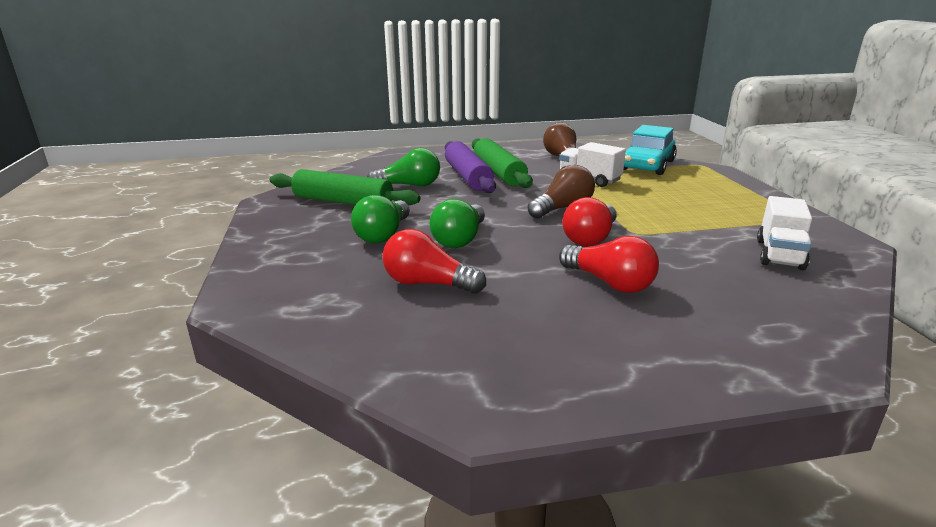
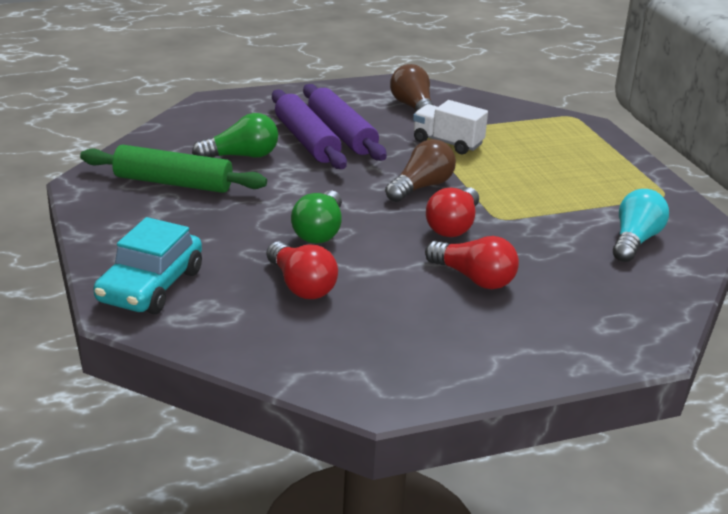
camera: 10 degrees left, 5 degrees up
(383, 235) = (236, 228): green light bulb -> none
(428, 284) = (301, 286): red light bulb -> red light bulb turned 135 degrees counterclockwise
(498, 173) = (341, 133): green rolling pin -> purple rolling pin
(647, 165) = (512, 119): turquoise car -> turquoise car (150, 286)
(779, 254) = (635, 241): white truck -> turquoise light bulb

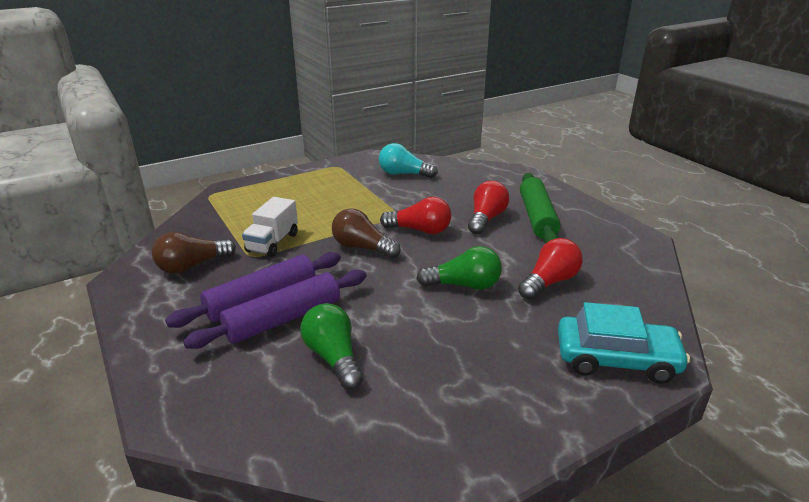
camera: 100 degrees left, 0 degrees up
(173, 183) = (418, 396): green rolling pin -> green rolling pin (537, 217)

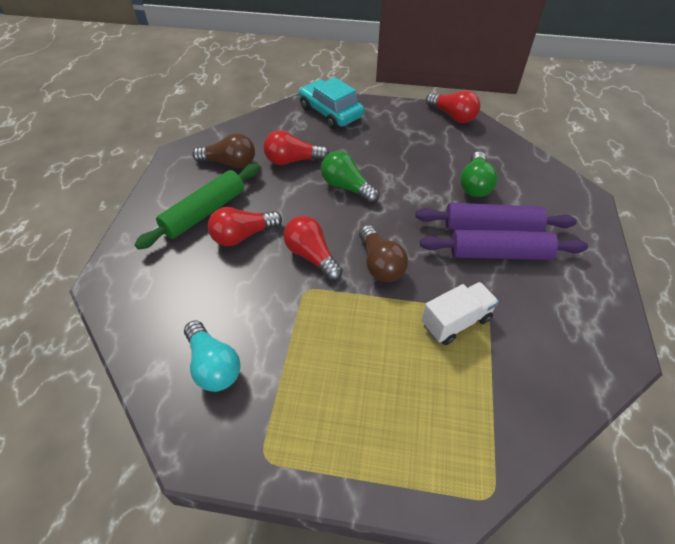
camera: 140 degrees left, 20 degrees up
(192, 266) = (549, 332): brown light bulb -> brown light bulb (229, 163)
(460, 464) = (452, 116): none -> red light bulb

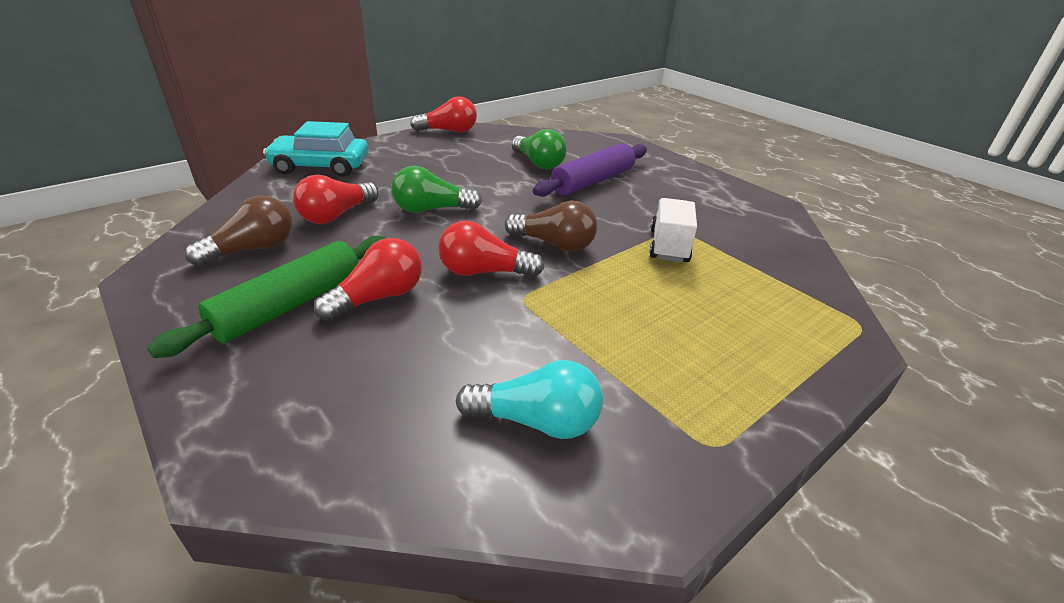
camera: 50 degrees left, 15 degrees down
(204, 212) = (290, 305): green rolling pin -> green rolling pin turned 45 degrees clockwise
(243, 235) = (379, 297): red light bulb -> red light bulb turned 150 degrees counterclockwise
(499, 253) = (624, 193): purple rolling pin -> none

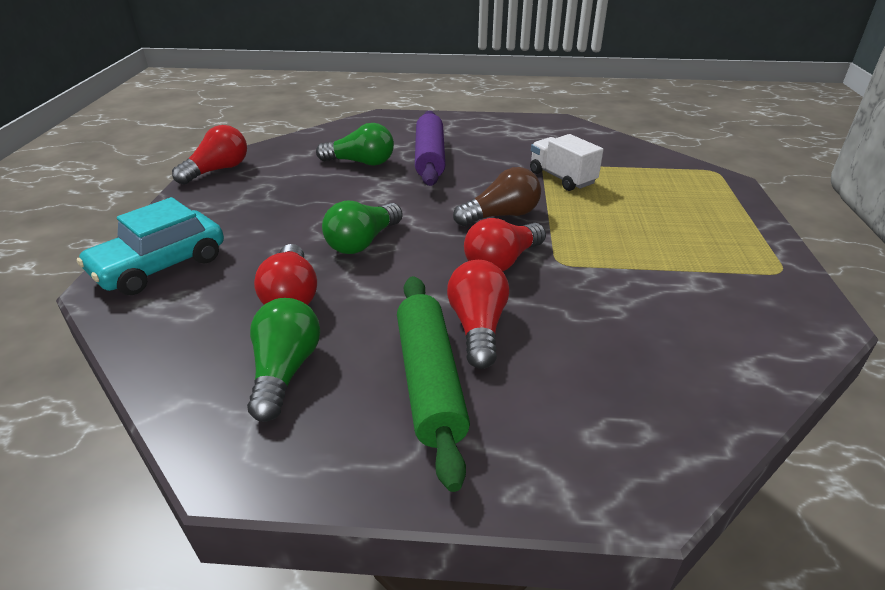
camera: 45 degrees left, 0 degrees up
(253, 249) = (285, 371): brown light bulb -> green light bulb
(537, 421) = (710, 321): turquoise light bulb -> none

